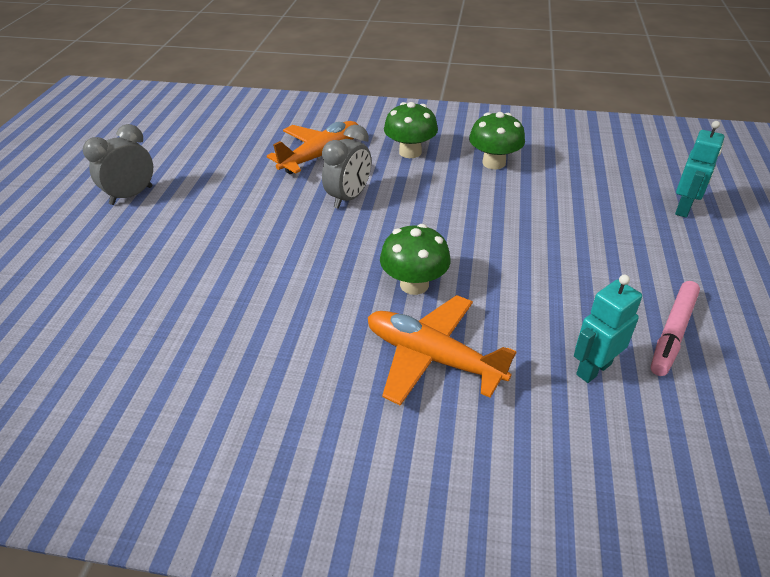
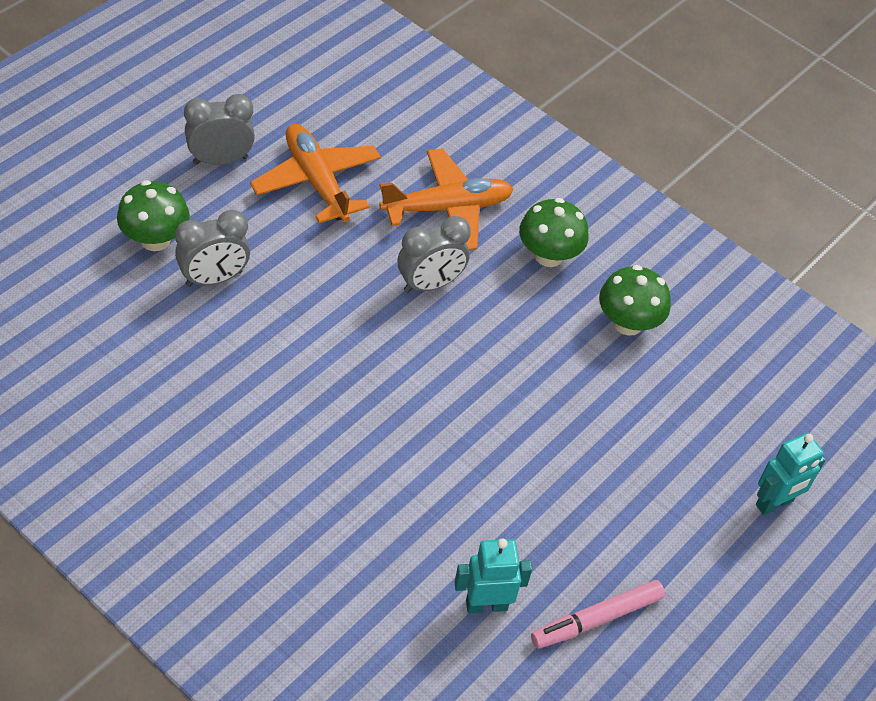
camera: 25 degrees right, 10 degrees up
(181, 265) = (214, 278): none -> grey clock
(414, 284) = (406, 426): green mushroom -> green mushroom (155, 239)
(432, 357) = (358, 509): orange plane -> orange plane (316, 181)

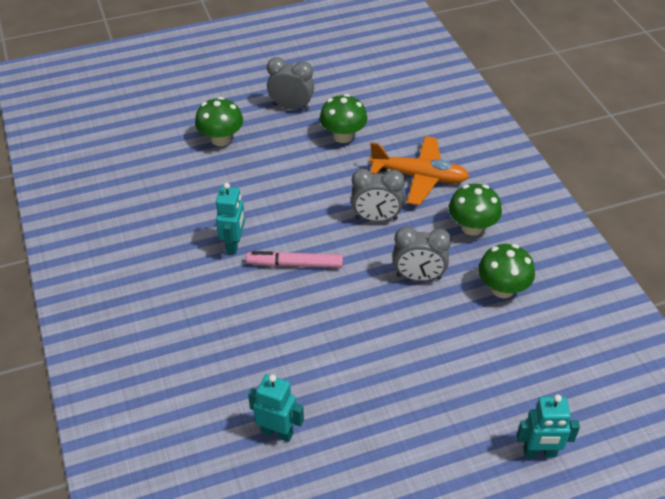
camera: 35 degrees right, 5 degrees down
(214, 278) = (240, 171): grey clock -> grey clock (418, 277)
(274, 385) = (234, 244): none -> turquoise robot
(316, 181) = (343, 136): orange plane -> green mushroom
(596, 619) = (348, 475): pink marker -> pink marker (295, 264)

